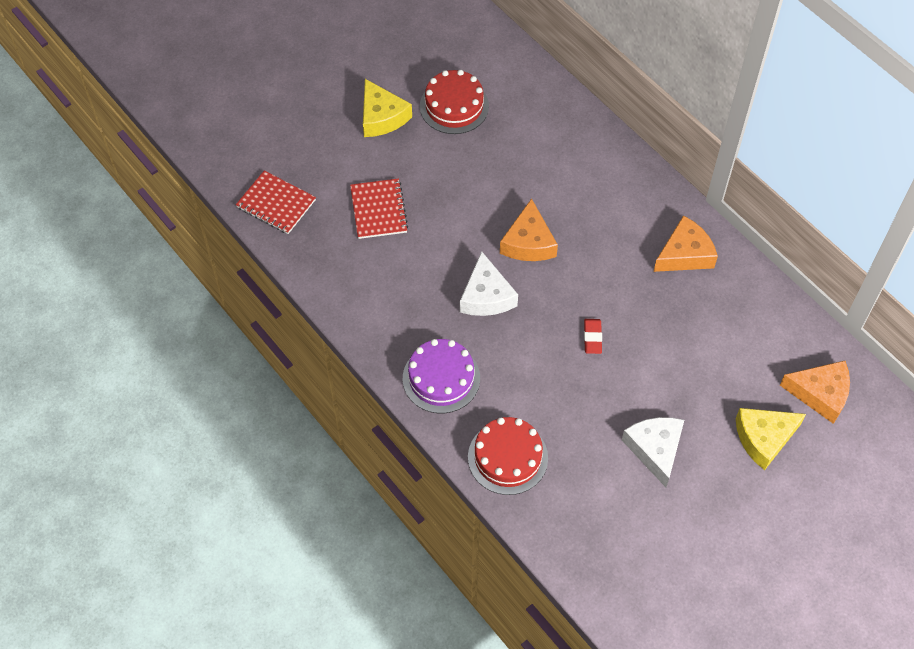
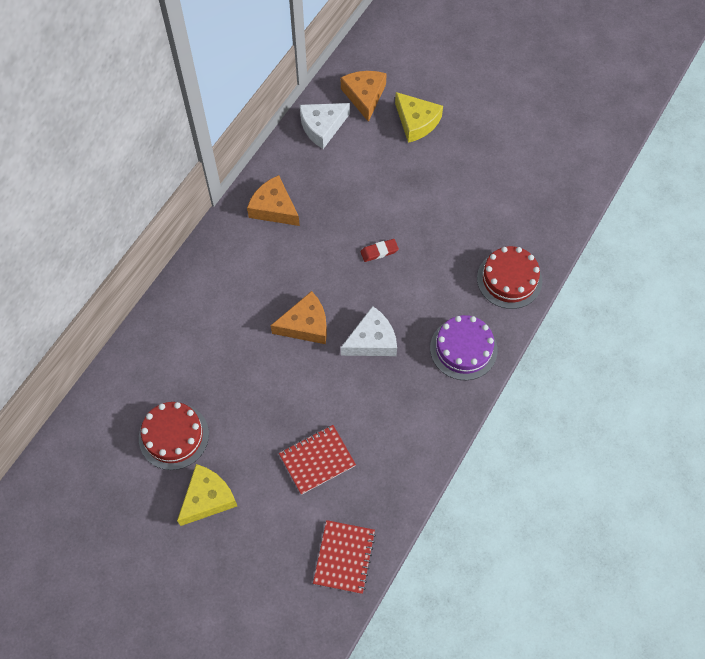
camera: 110 degrees left, 5 degrees up
(655, 449) = (457, 185): white cheese -> white cheese (322, 127)

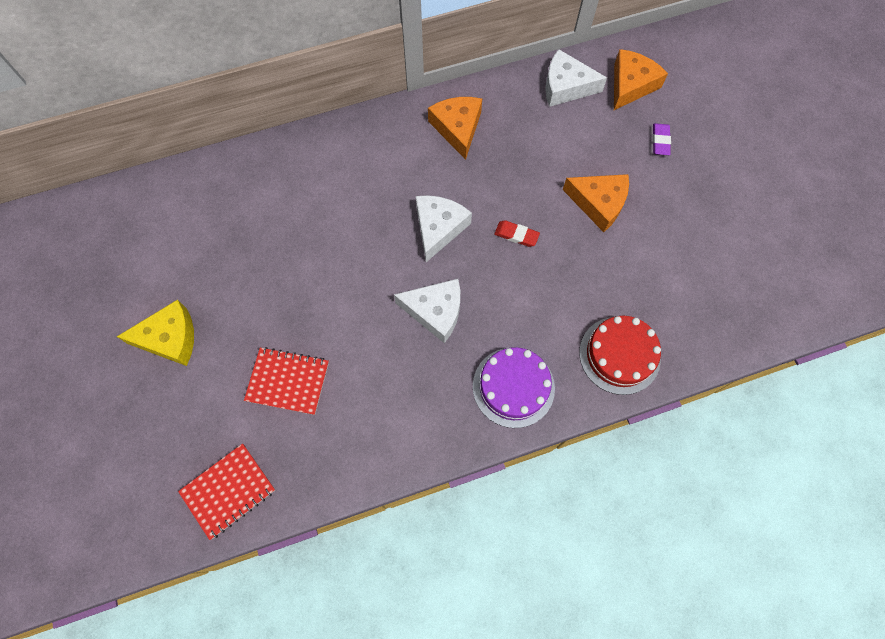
camera: 40 degrees right, 5 degrees up
(173, 436) = (194, 262): red cake -> none
(305, 325) = (390, 251): orange cheese -> orange cheese (598, 203)
(324, 285) = (438, 228): none -> white cheese
(416, 122) = (660, 141): yellow cheese -> purple eraser

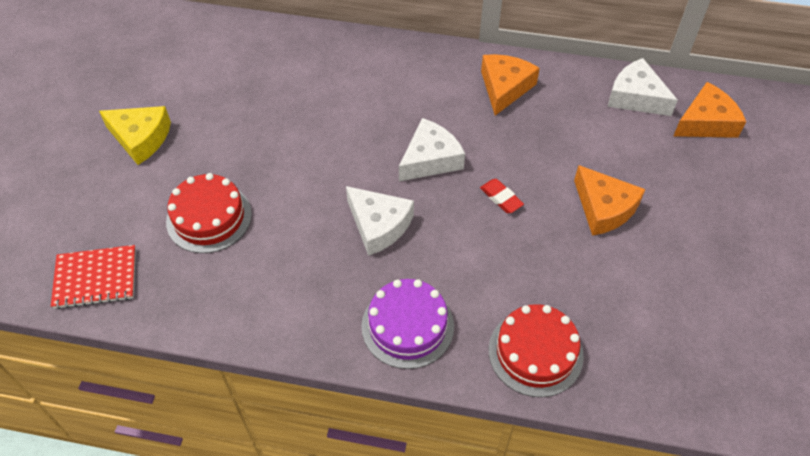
camera: 30 degrees right, 15 degrees down
(288, 381) = (209, 217): red notebook -> red cake
(660, 141) = (706, 183): purple eraser -> none

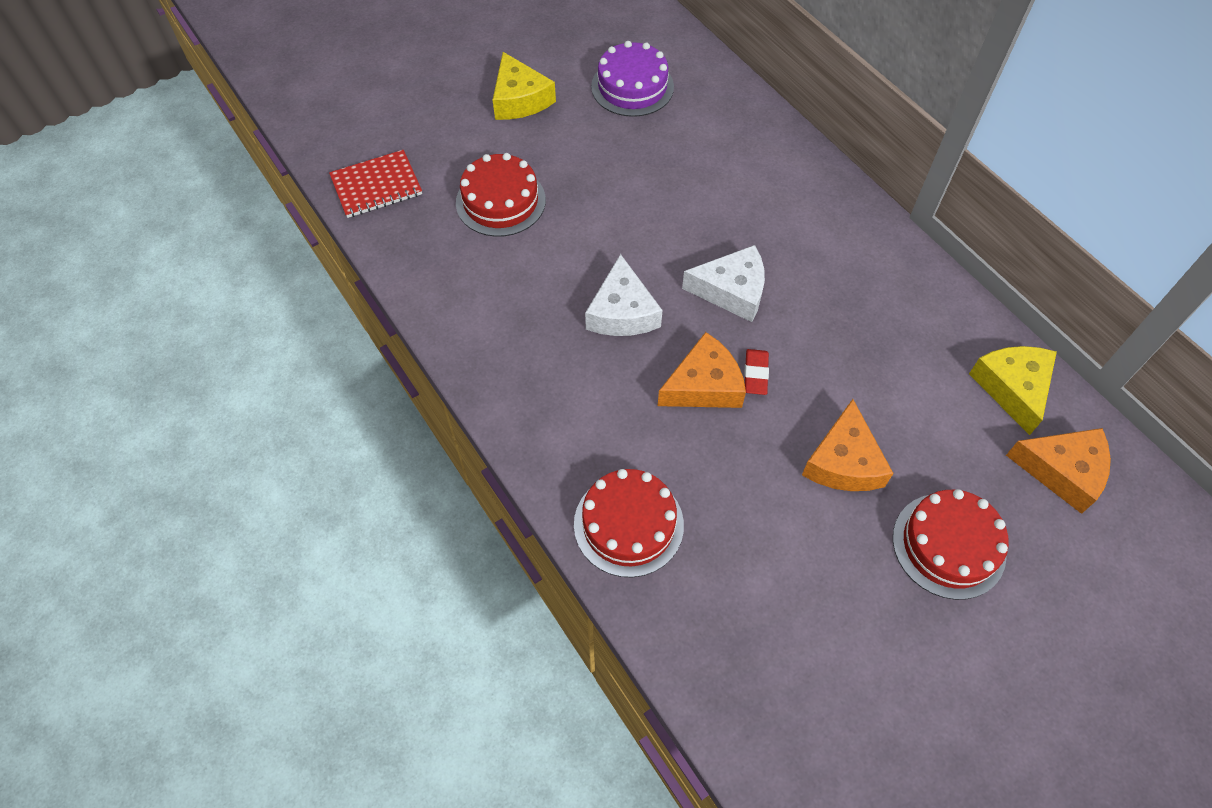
camera: 45 degrees right, 5 degrees up
(95, 278) = (376, 186): red notebook -> red notebook turned 60 degrees counterclockwise
(407, 326) = (551, 411): purple cake -> purple cake (632, 87)
(504, 88) = (881, 279): orange cheese -> orange cheese (704, 385)
(636, 97) = (1012, 388): white cheese -> yellow cheese
(703, 208) = (948, 545): none -> red cake

